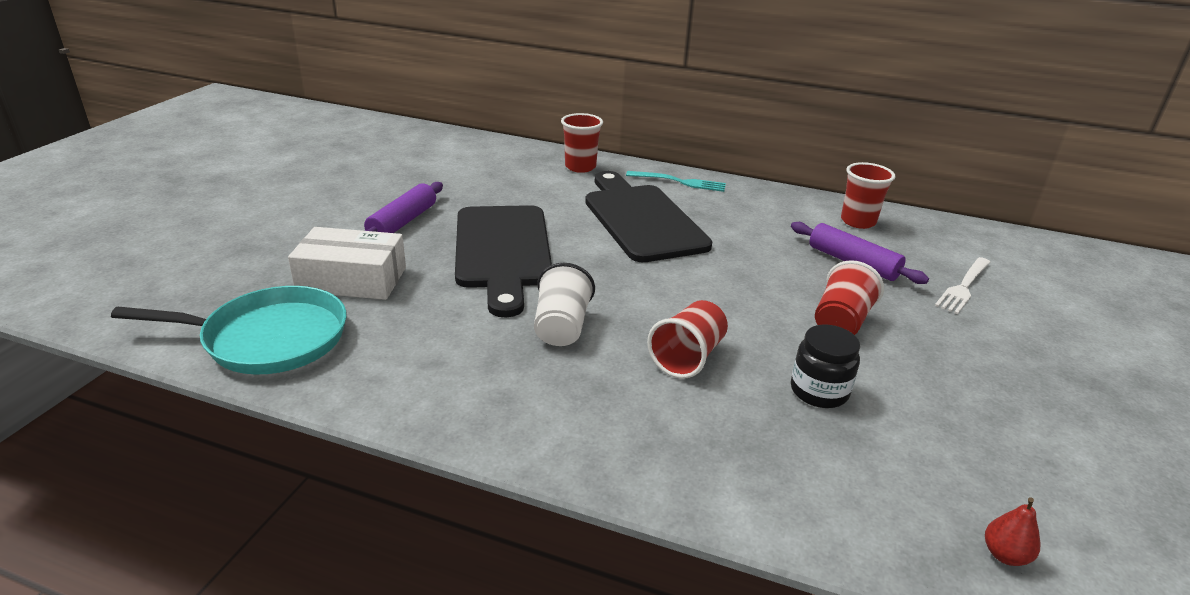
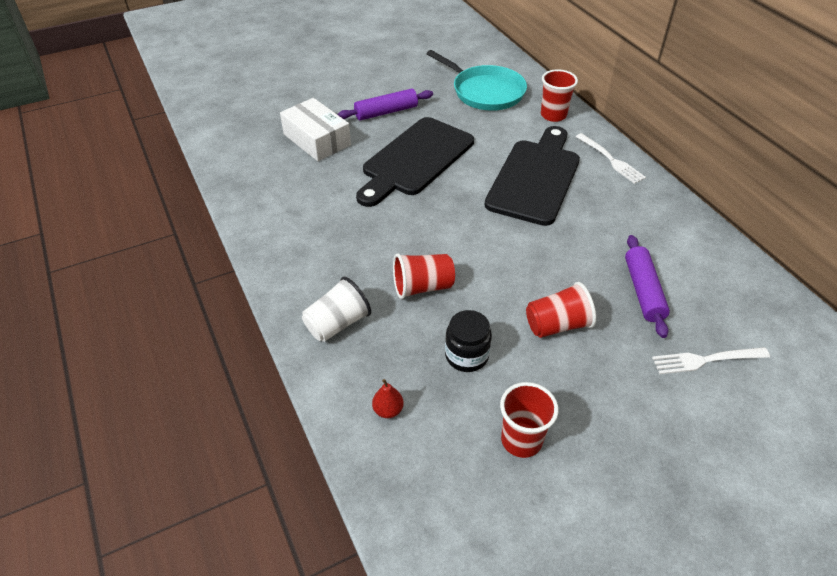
camera: 45 degrees right, 15 degrees up
(269, 338) = (244, 157): turquoise pan -> turquoise pan (485, 92)
(561, 327) = (381, 227): white cup -> white cup (337, 324)
(679, 182) = (611, 160): turquoise fork -> white fork
(858, 221) = (709, 262): red cup -> red cup (521, 440)
(1004, 555) = (420, 507): red pear -> red pear (388, 410)

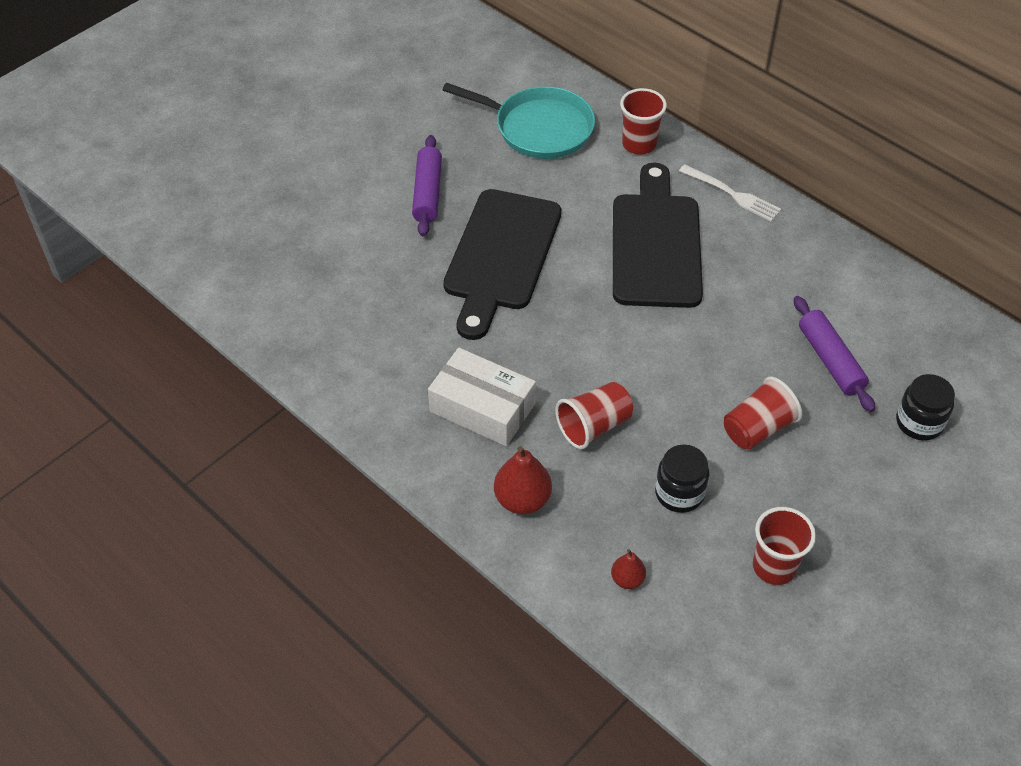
camera: 20 degrees left, 5 degrees up
(317, 139) = (360, 259): white box -> white box (482, 407)
(337, 324) = (522, 499): white cup -> red pear
(386, 112) = (427, 193): purple rolling pin -> purple rolling pin turned 45 degrees counterclockwise
(706, 360) = (919, 422): white fork -> black jar

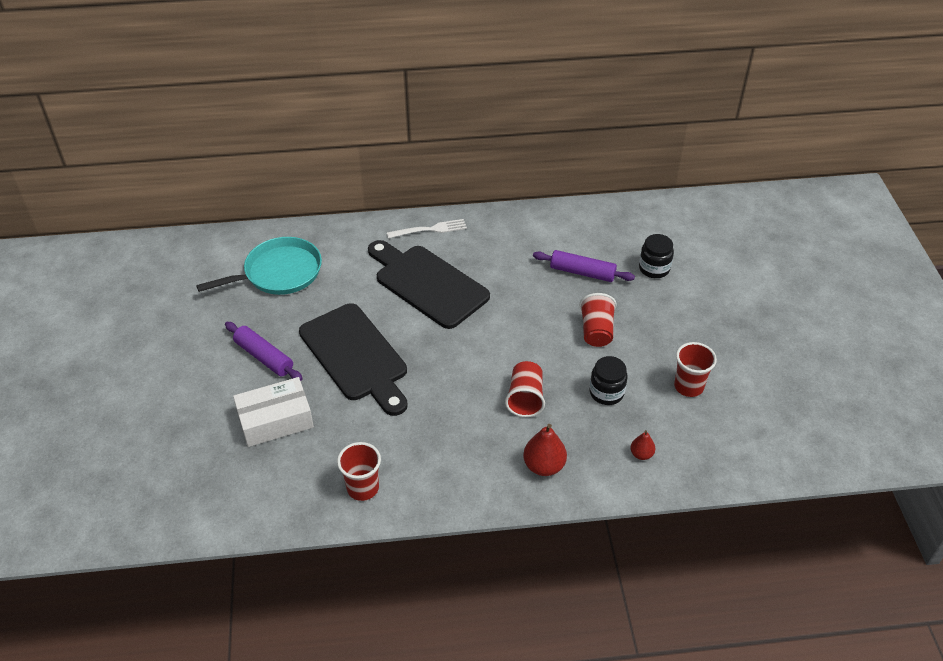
camera: 50 degrees left, 5 degrees down
(482, 407) = (459, 441): white box -> white box (275, 420)
(639, 144) = (347, 240): red cup -> red cup (363, 488)

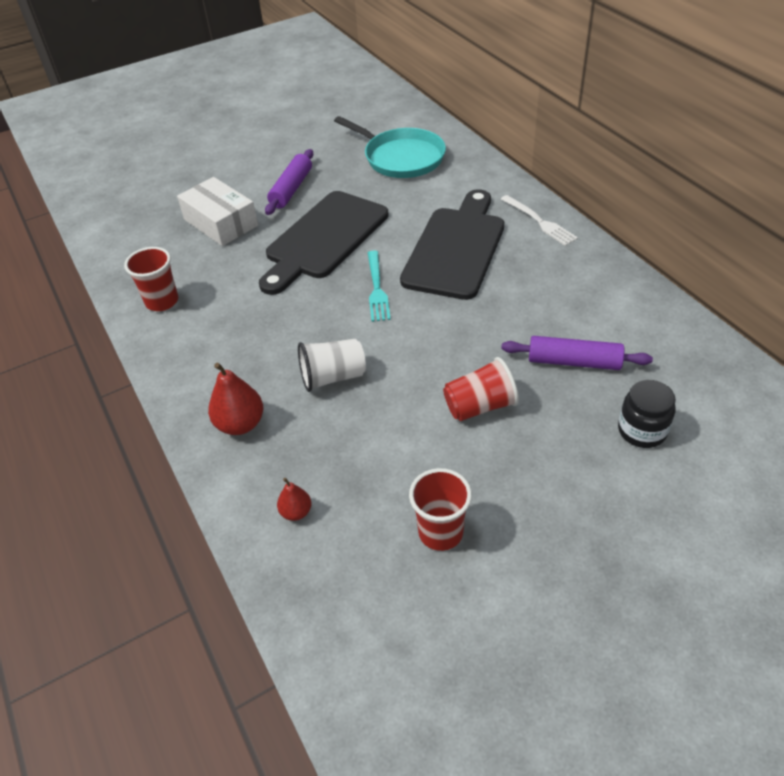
camera: 70 degrees right, 0 degrees up
(443, 343) = (377, 288): none -> turquoise fork
(525, 398) = (332, 377): red cup -> white cup
(582, 272) = (574, 362): purple rolling pin -> purple rolling pin turned 75 degrees counterclockwise
(606, 392) = (381, 447): black jar -> none

